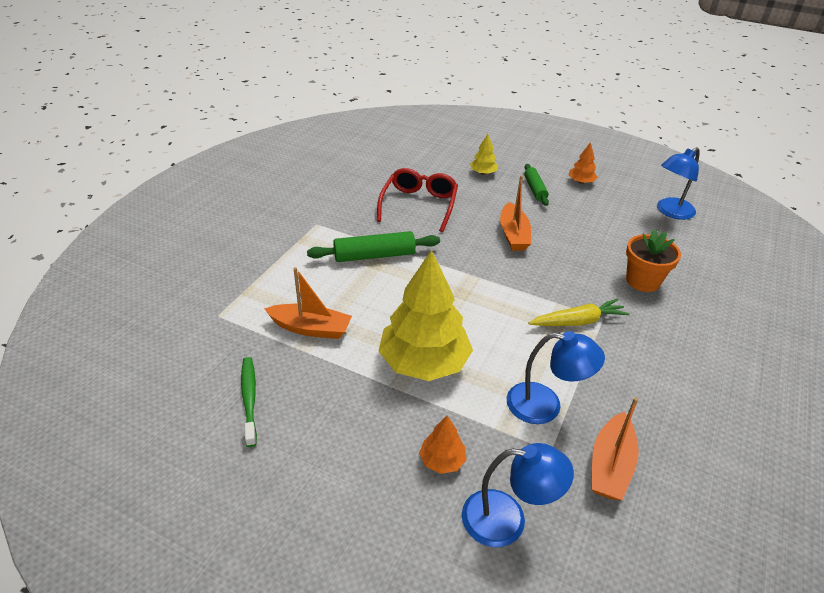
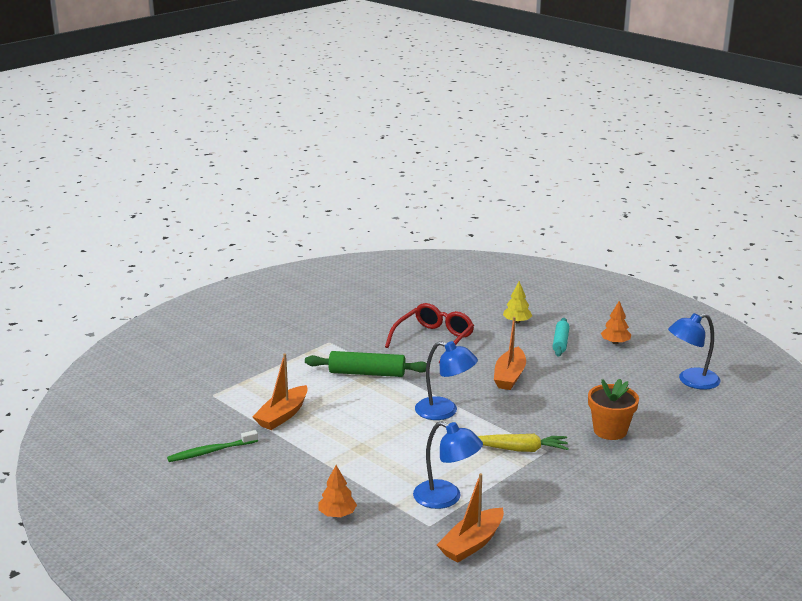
camera: 20 degrees right, 15 degrees down
(249, 399) = (211, 451): green toothbrush -> green toothbrush turned 120 degrees counterclockwise
(311, 328) = (282, 415): orange boat -> orange boat turned 90 degrees clockwise
(424, 363) = (362, 453): yellow tree -> none
(507, 519) = (365, 556): blue lamp -> blue lamp (444, 411)
(535, 189) = (560, 342): green rolling pin -> turquoise rolling pin

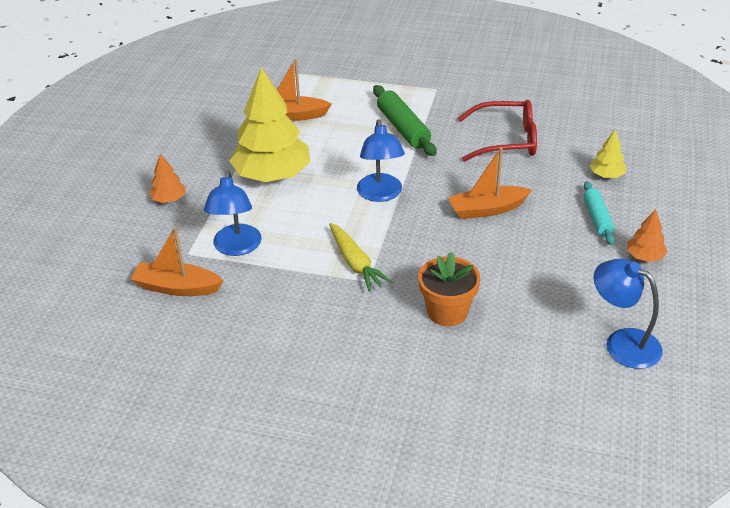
camera: 60 degrees right, 15 degrees up
(211, 451) = (210, 106): green toothbrush -> none
(362, 451) = (272, 175): none -> yellow tree
(560, 342) = (597, 218): turquoise rolling pin -> turquoise rolling pin turned 75 degrees counterclockwise

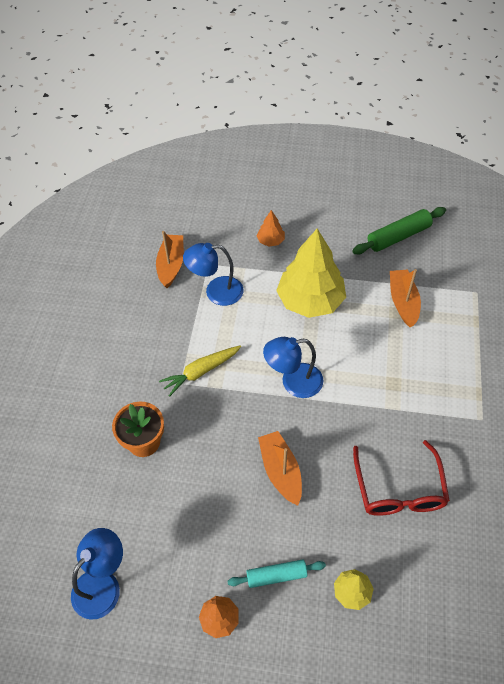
camera: 85 degrees right, 15 degrees up
(403, 128) = (401, 393): green rolling pin -> green rolling pin (398, 236)

